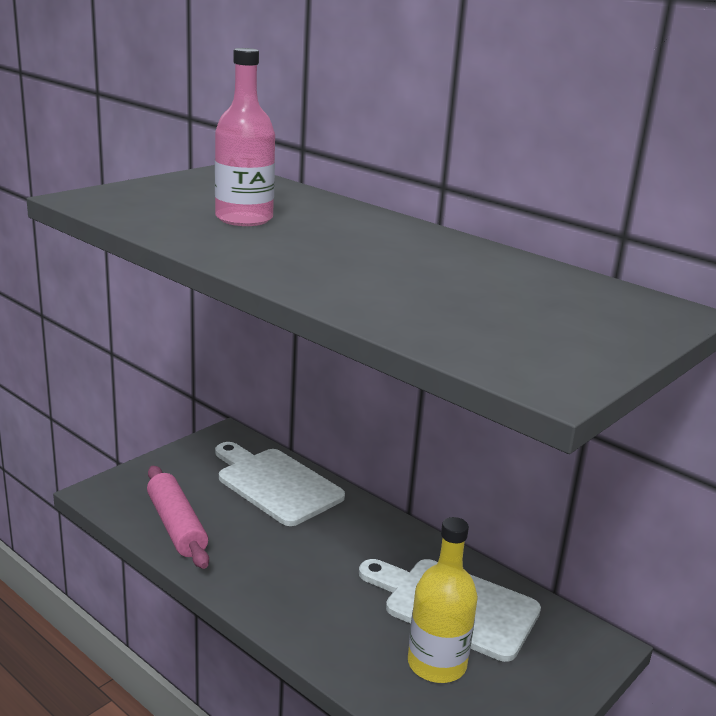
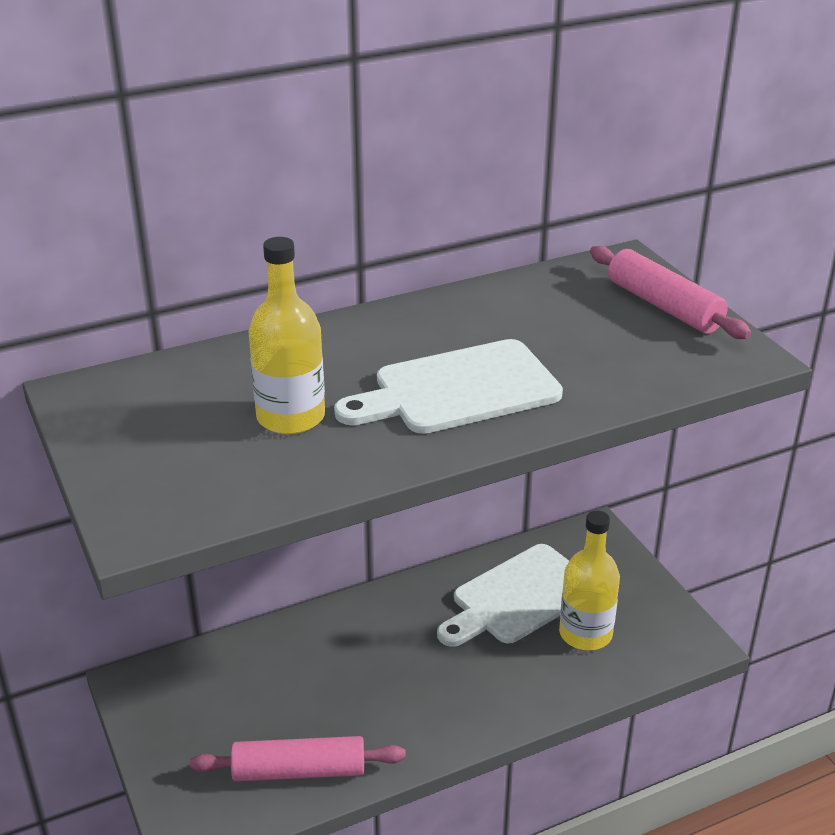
camera: 65 degrees left, 10 degrees up
(244, 219) = (290, 417): pink bottle -> yellow bottle
(275, 484) = (263, 666): white cutting board -> white cutting board (458, 390)
(603, 333) = (663, 306): none -> pink rolling pin

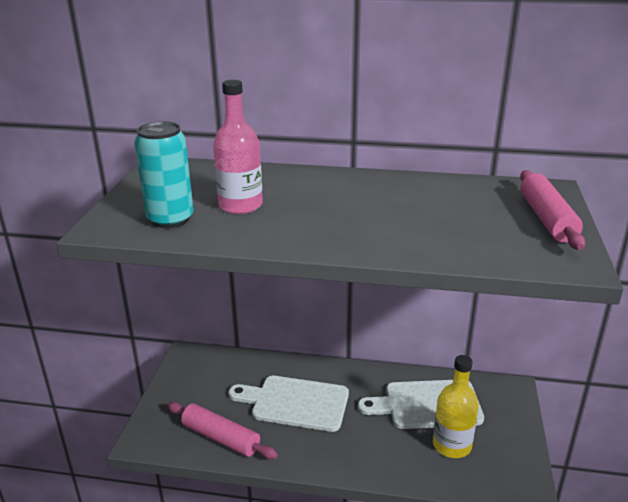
camera: 35 degrees right, 5 degrees down
(221, 475) = (170, 219): none -> turquoise can
(290, 417) = (240, 205): yellow bottle -> pink bottle
(458, 390) = (349, 221): white cutting board -> white cutting board (295, 403)

